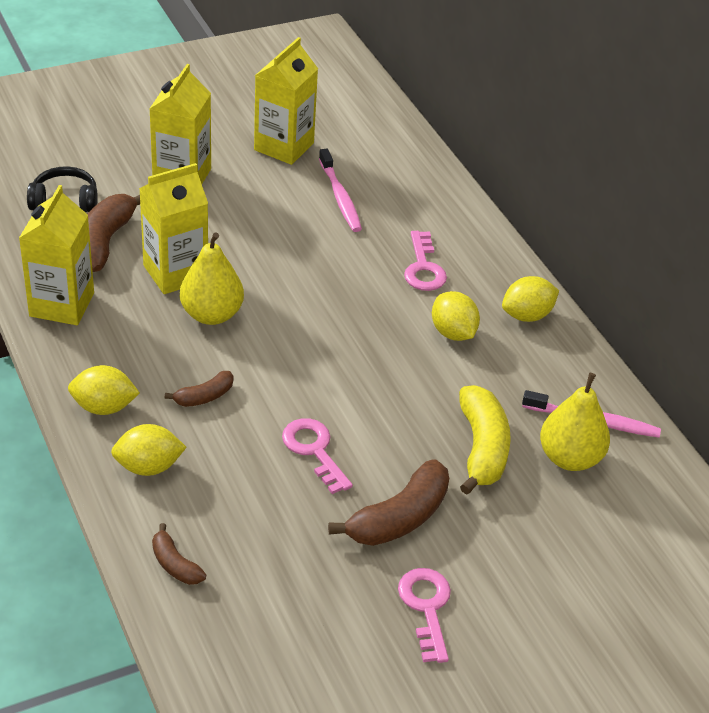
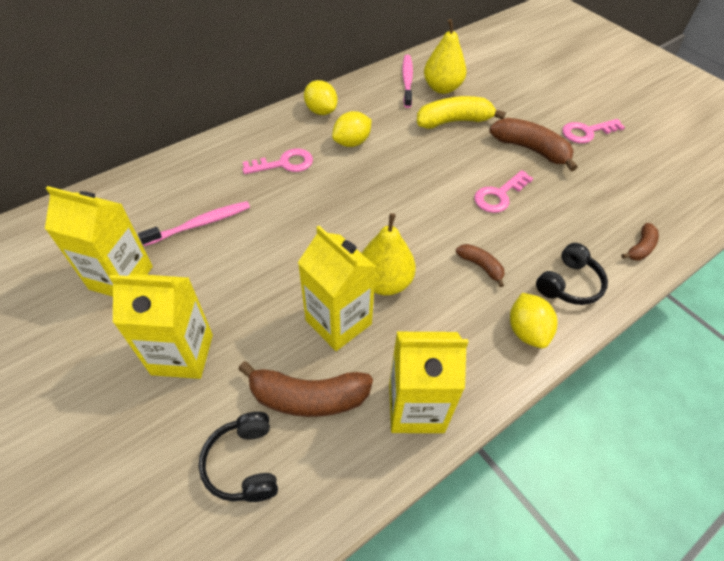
camera: 100 degrees left, 10 degrees up
(148, 467) = (569, 284): yellow lemon -> black headphones

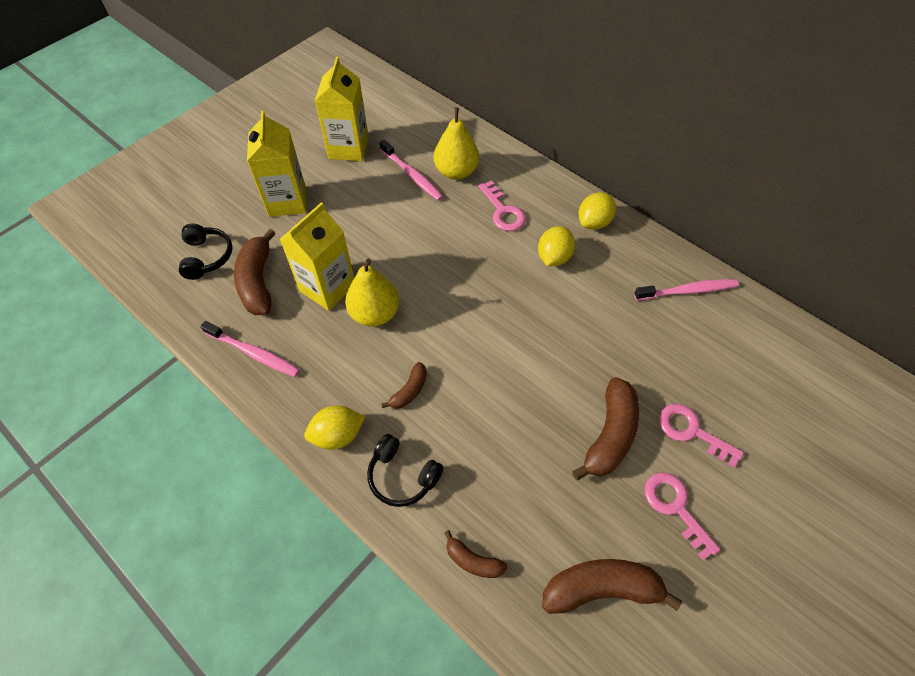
camera: 80 degrees right, 5 degrees up
(244, 463) = (207, 257): black headphones -> black headphones turned 105 degrees clockwise
(352, 142) = (554, 257): yellow lemon -> yellow lemon turned 75 degrees clockwise
(416, 407) = (254, 353): yellow carton -> pink toothbrush
(442, 88) = (691, 328): yellow pear -> yellow pear (456, 172)
(454, 121) = (630, 347): yellow banana -> none
(499, 195) = (516, 403): pink key -> pink key (691, 431)
(650, 181) = (601, 589): none -> brown banana

